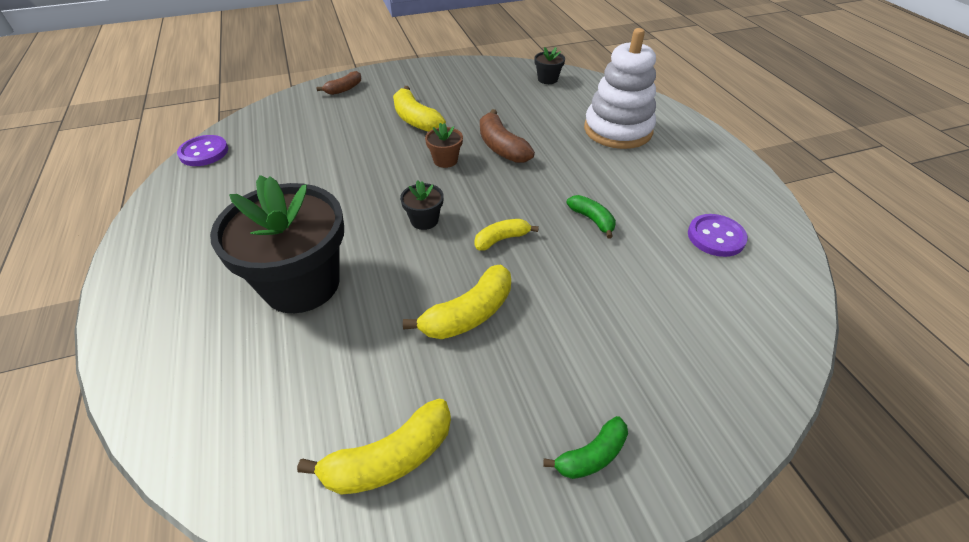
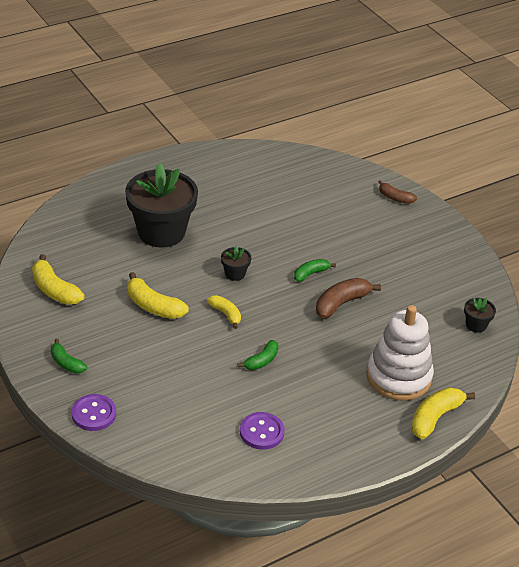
camera: 75 degrees right, 5 degrees down
(204, 152) = (276, 153): purple button -> purple button (94, 414)
(416, 120) = (363, 248): yellow banana -> yellow banana (435, 418)
(445, 160) = (310, 274): brown flower pot -> green banana

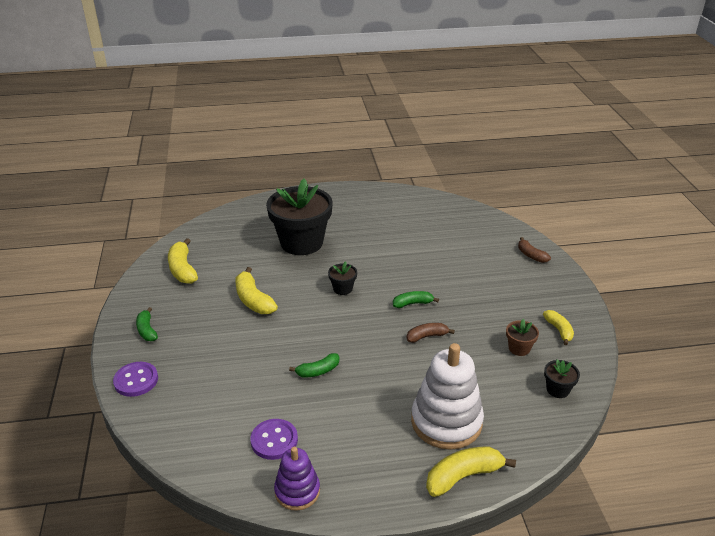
camera: 25 degrees right, 5 degrees down
(226, 314) = (312, 321): yellow banana -> yellow banana (559, 330)
(308, 467) = (297, 491): none -> purple stacking toy
(341, 303) = (427, 336): brown banana -> brown banana, size x0.63
(427, 295) = (519, 348): none -> brown flower pot

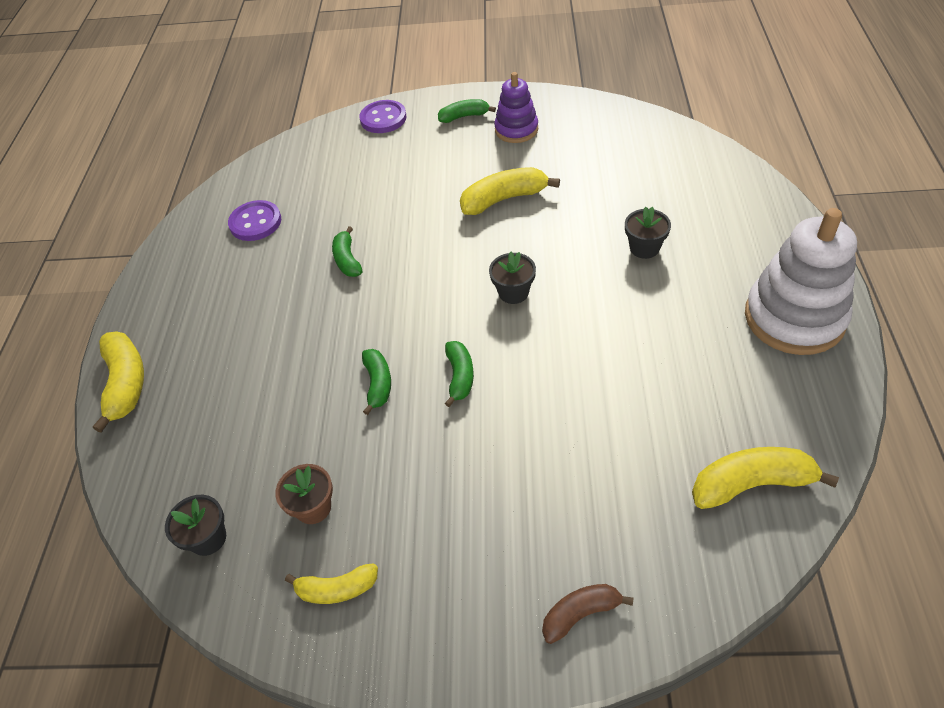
camera: 105 degrees right, 15 degrees up
(183, 269) = (583, 132): yellow banana -> yellow banana (751, 484)
(297, 491) = (183, 240): purple stacking toy -> purple stacking toy (516, 130)
(301, 243) = (644, 248): black flower pot -> black flower pot, size x0.42
(427, 336) = (378, 384): brown banana -> green banana
(446, 422) = (211, 381): white stacking toy -> white stacking toy (794, 318)

